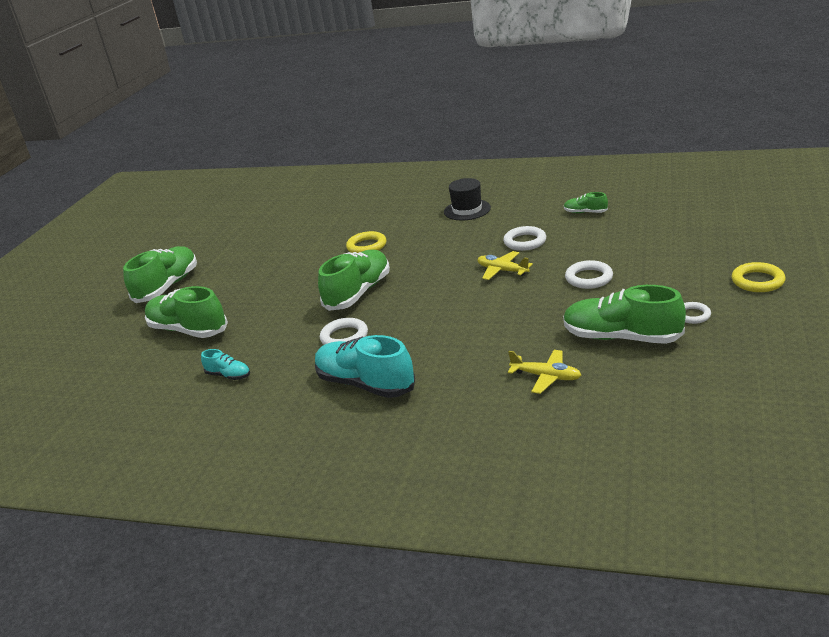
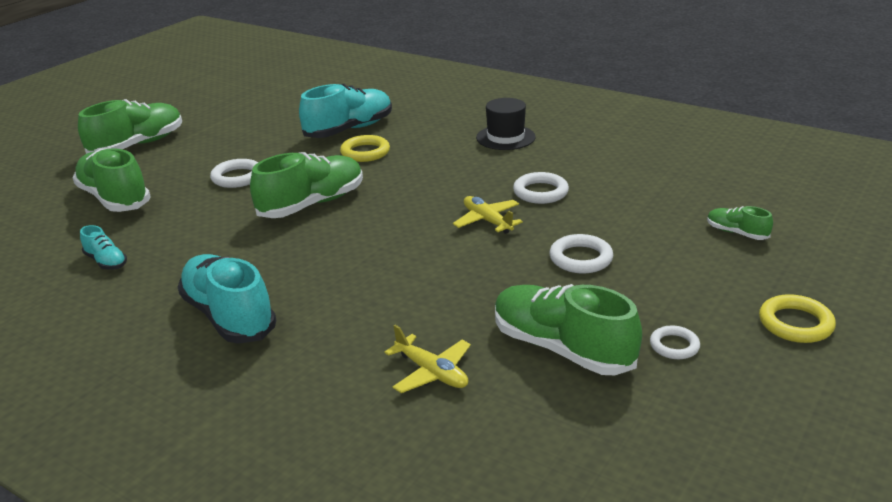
camera: 15 degrees right, 0 degrees up
(338, 233) = (349, 130): none -> turquoise shoe
(344, 337) = (255, 252): white ring -> white ring (237, 177)
(585, 212) = (639, 174): green shoe -> green shoe (737, 233)

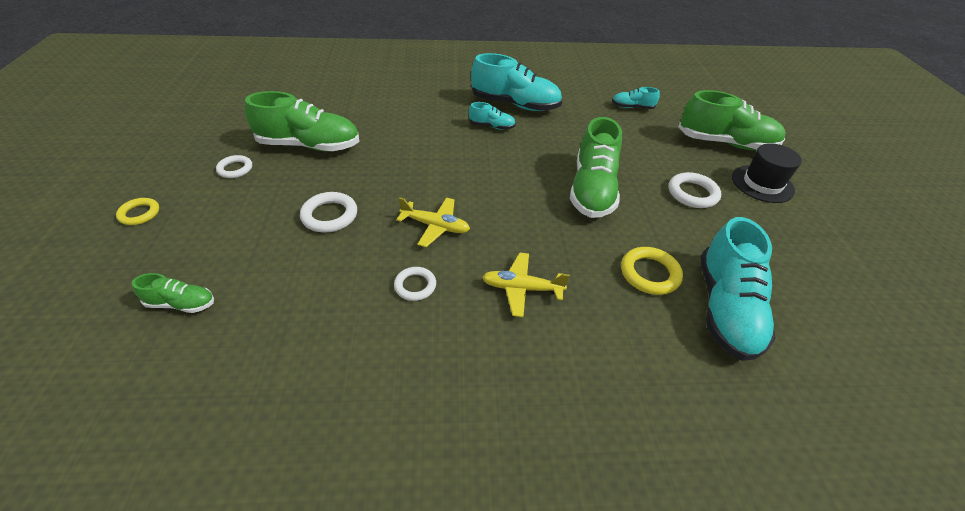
camera: 140 degrees right, 15 degrees up
(137, 145) = (836, 195): green shoe -> none
(306, 295) = (491, 126): none -> turquoise shoe
(432, 372) = (375, 113): yellow plane -> yellow plane (521, 288)
(505, 137) = (539, 385): black hat -> black hat (762, 184)
(540, 192) = (415, 286): white ring -> white ring, size x0.66
(795, 323) = (139, 214): yellow ring -> yellow ring, size x0.66

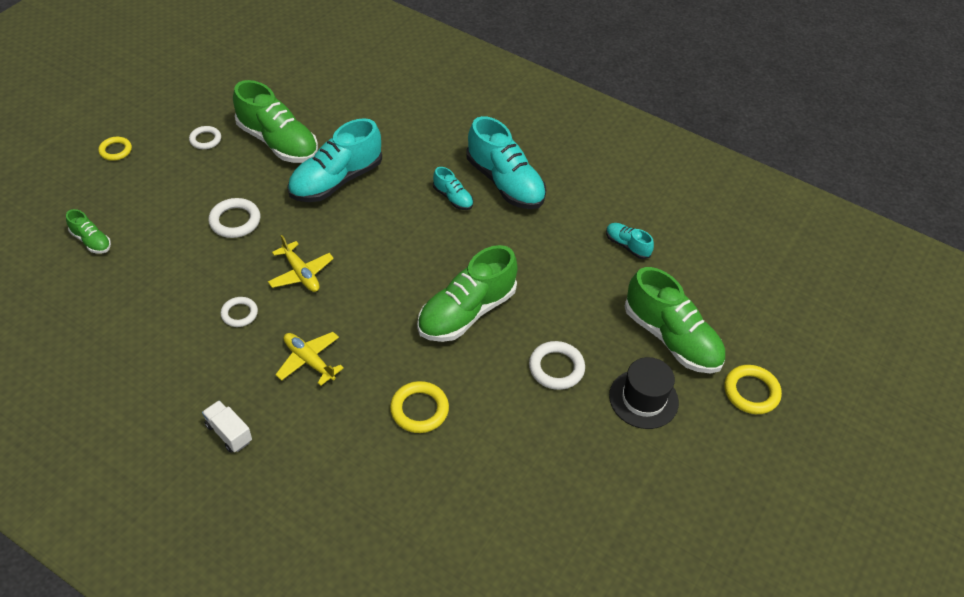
camera: 35 degrees right, 5 degrees up
(525, 399) = (229, 433): none -> white truck
(725, 308) = (443, 471): turquoise shoe -> turquoise shoe (336, 180)
(802, 150) = (751, 392): none -> yellow ring

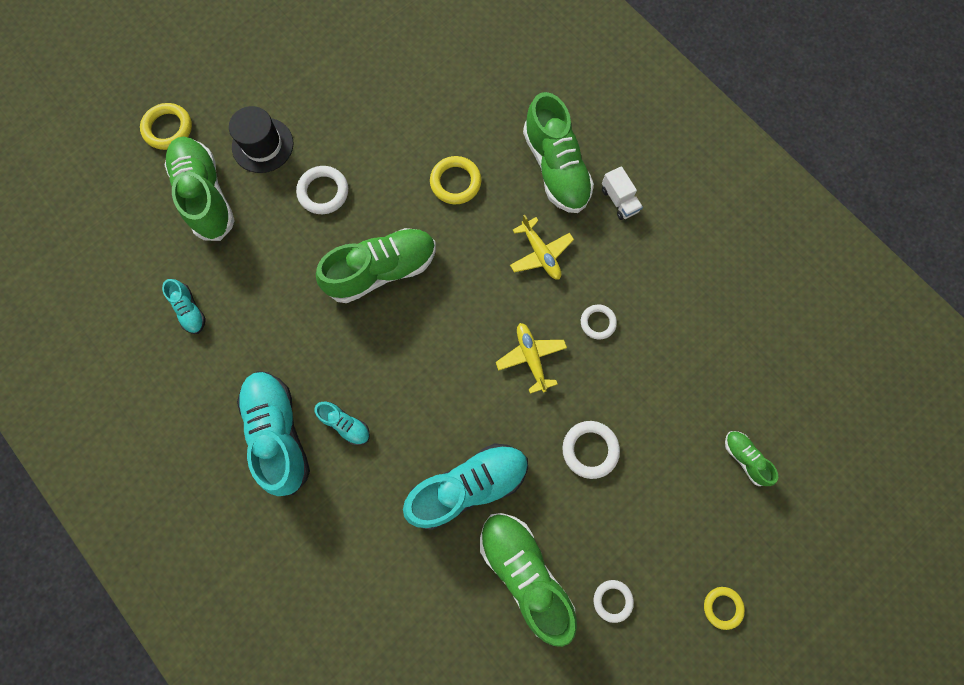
camera: 160 degrees left, 25 degrees up
(308, 451) = (555, 168): none -> green shoe
(453, 198) = (345, 424): turquoise shoe -> turquoise shoe turned 150 degrees clockwise

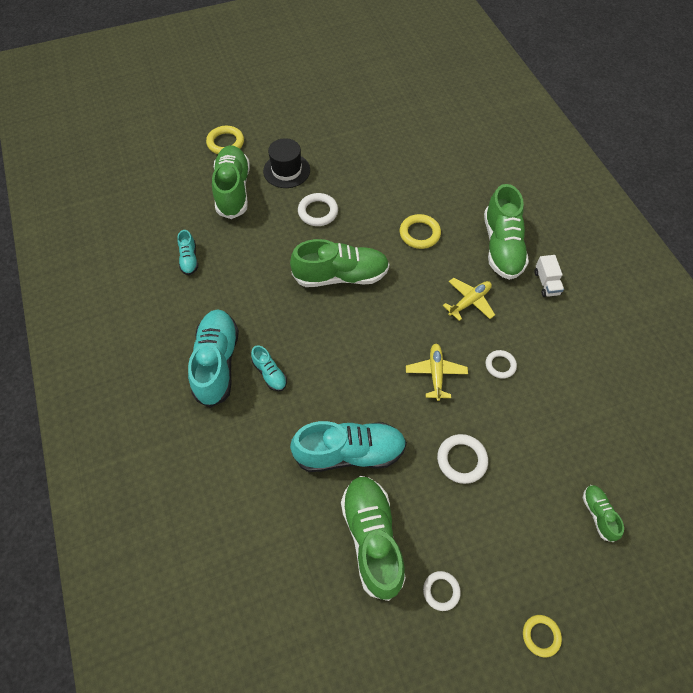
camera: 20 degrees right, 15 degrees down
(540, 254) = (469, 301): yellow plane -> yellow plane turned 120 degrees counterclockwise

